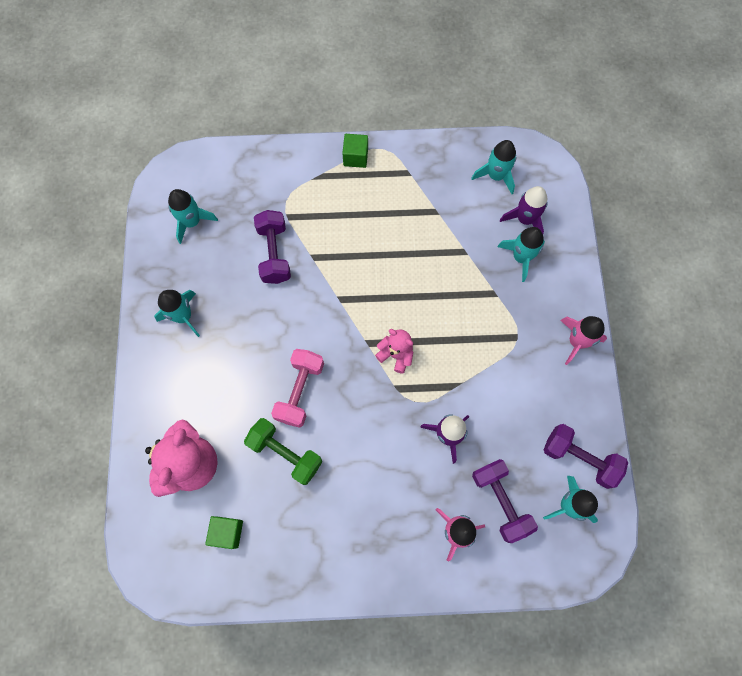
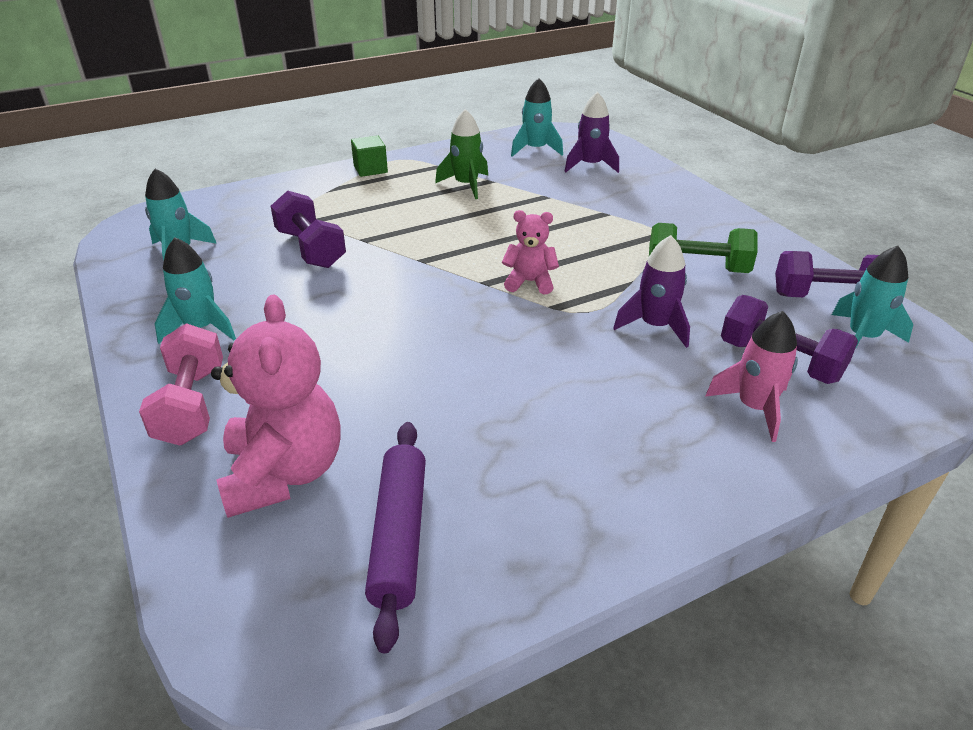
camera: 25 degrees left, 35 degrees down
(227, 532) = (399, 536): green cube -> purple rolling pin
(285, 453) = (441, 411): green dumbbell -> green dumbbell (697, 269)
(300, 391) = (422, 346): pink dumbbell -> pink dumbbell (191, 405)
(415, 211) = (466, 185): none -> green rocket
(521, 257) = (610, 186): turquoise rocket -> none
(576, 341) = (727, 221): pink rocket -> none

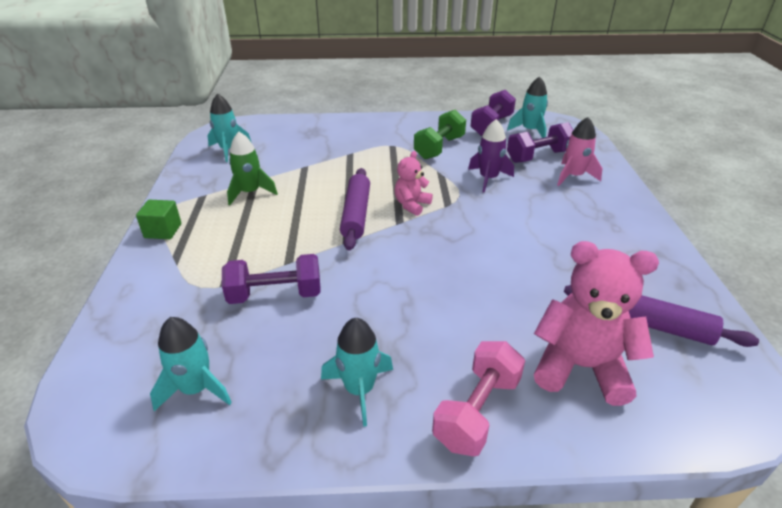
camera: 65 degrees left, 0 degrees up
(191, 405) = (477, 411): pink dumbbell -> pink dumbbell turned 75 degrees counterclockwise
(477, 252) = (356, 214): none -> purple rolling pin
(590, 165) = (279, 139): purple rocket -> none

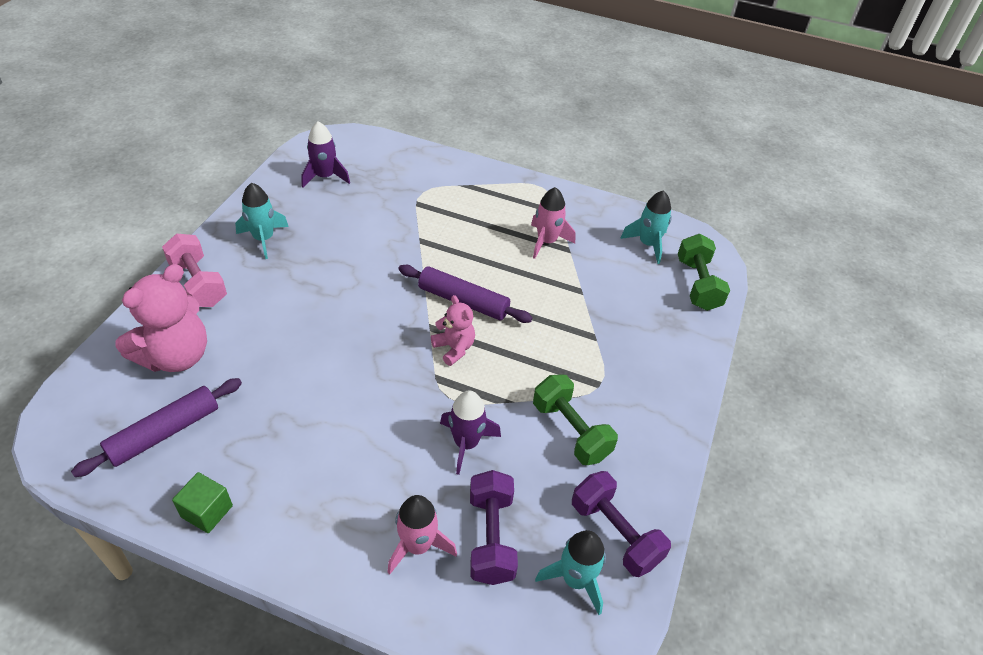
camera: 110 degrees right, 10 degrees up
(163, 231) = (511, 184): green cube -> green cube (207, 511)
(196, 389) = (325, 177): turquoise rocket -> purple rocket
(250, 192) = (547, 241): green rocket -> pink rocket
(266, 128) = (697, 284): none -> green dumbbell
(275, 295) = (385, 225): purple dumbbell -> none

